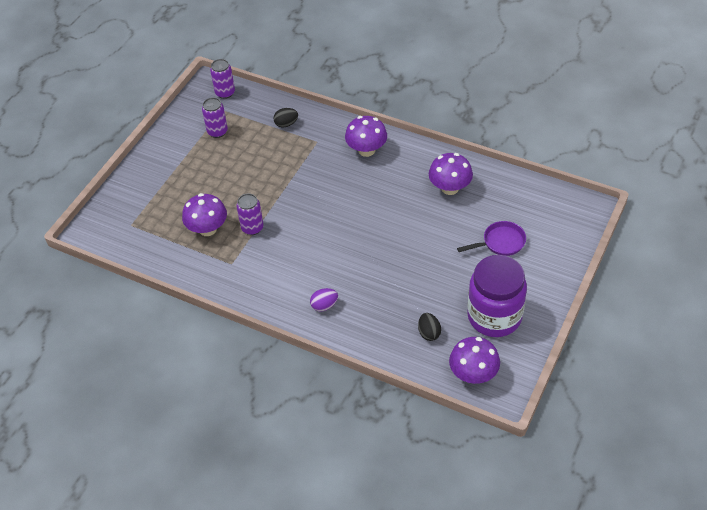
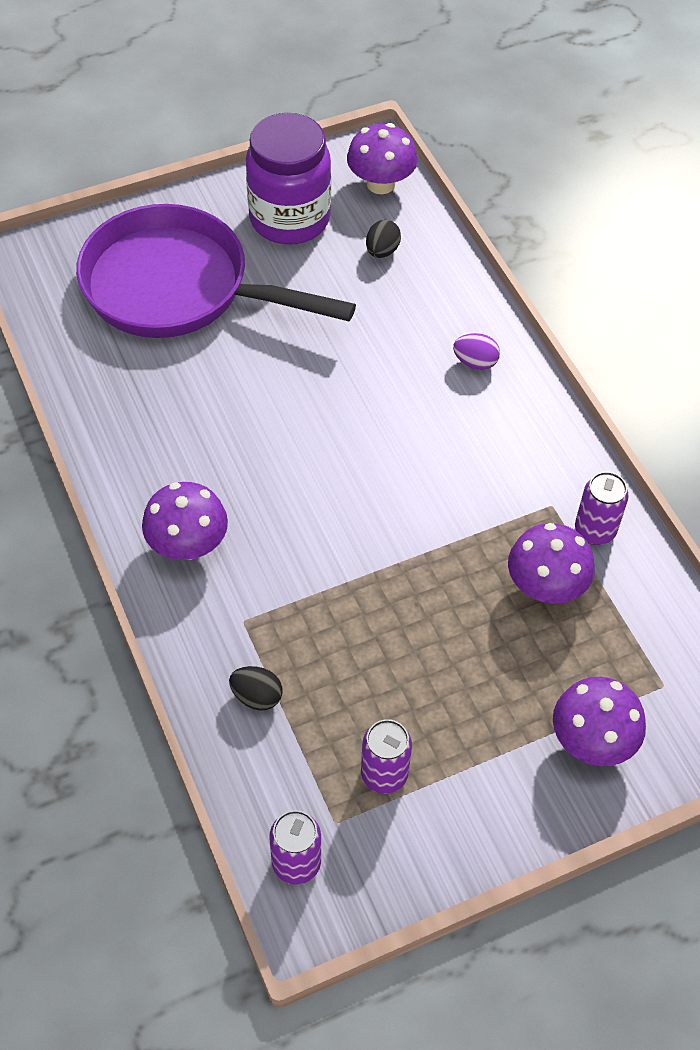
camera: 145 degrees left, 5 degrees up
(252, 228) = (477, 539): purple can -> purple can (594, 531)
(450, 188) = (148, 399): purple mushroom -> purple mushroom (592, 741)
(500, 242) = (178, 288): purple pan -> purple pan, size x2.44

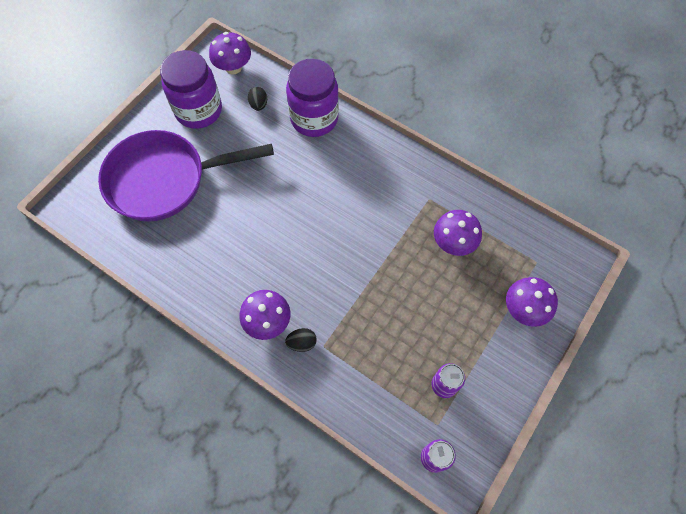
camera: 30 degrees left, 10 degrees up
(257, 696) = (357, 383): black egg -> black egg (302, 343)
(452, 308) = (314, 118): none -> purple jar
(475, 362) = (344, 142): purple egg -> none
(594, 531) = (457, 201): purple can -> none

